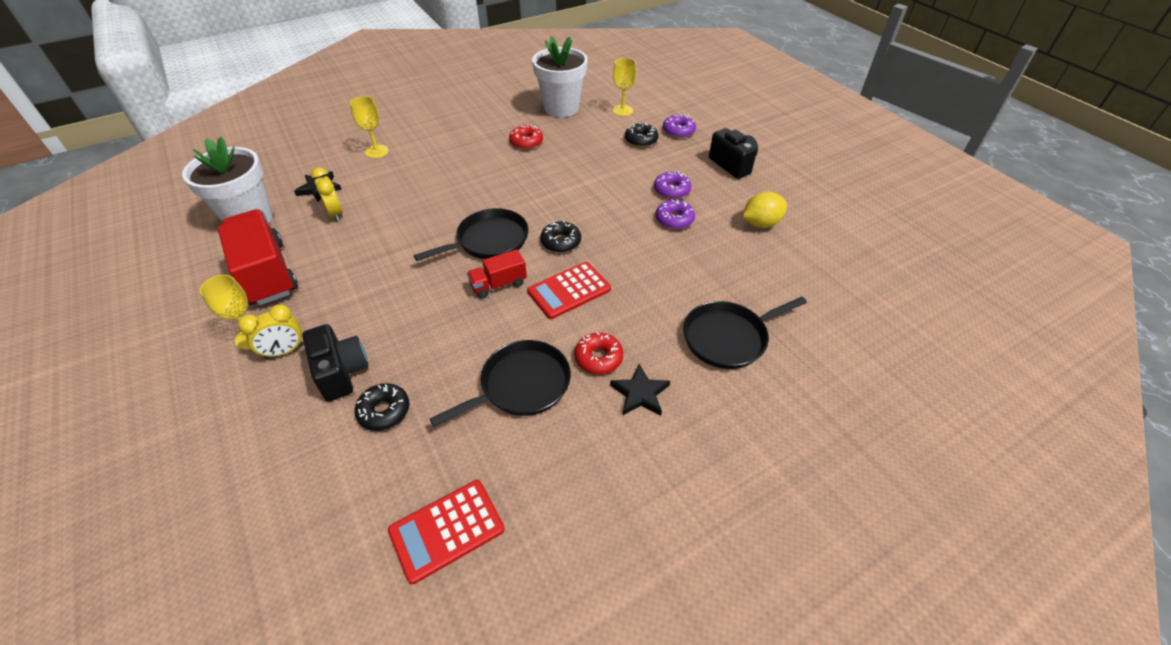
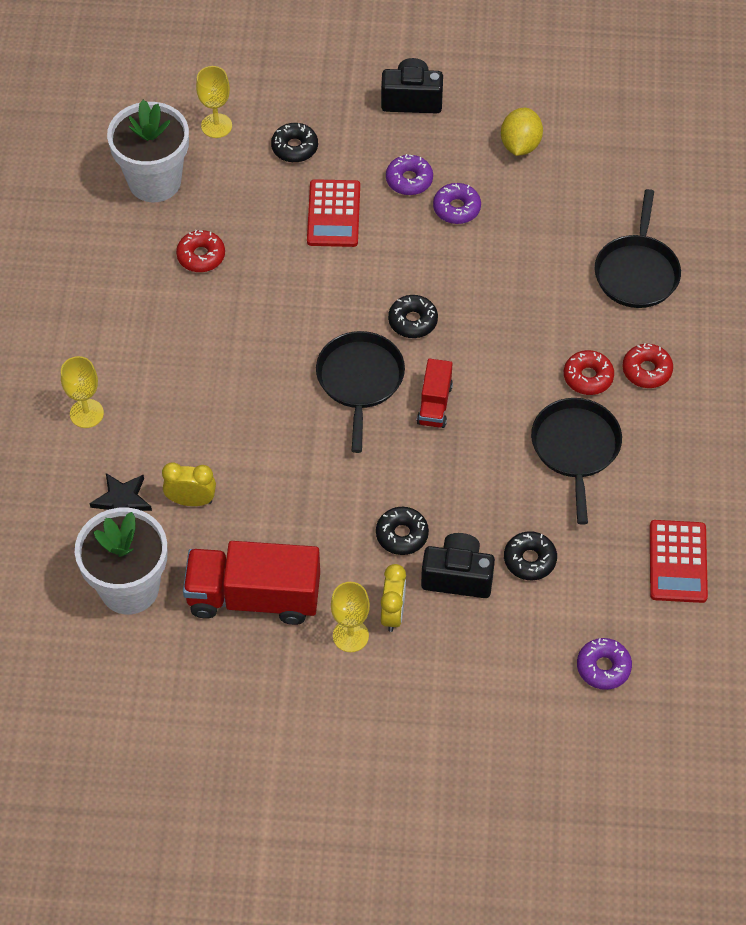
camera: 55 degrees left, 10 degrees up
(365, 322) = (402, 535): none -> black donut
(569, 290) = (488, 353): red calculator -> red calculator (333, 214)
(640, 393) = (646, 370): black star -> red donut
(678, 131) = (308, 102): purple donut -> purple donut (603, 667)

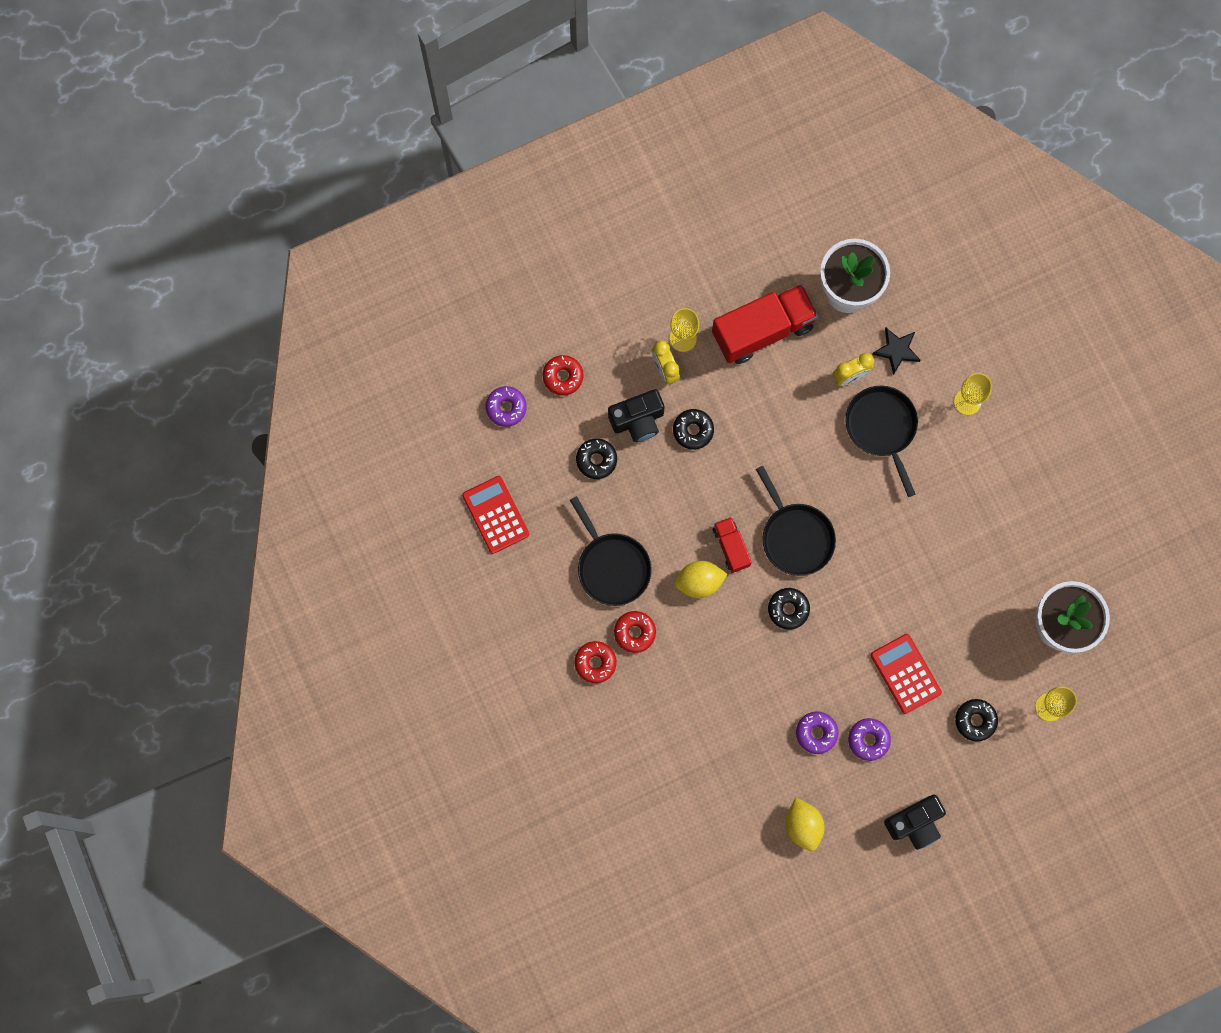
camera: 150 degrees right, 20 degrees up
(201, 256) = (978, 578): red donut -> red donut (563, 377)
(490, 389) = (699, 582): none -> yellow lemon
(637, 272) = (647, 750): black pan -> black pan (881, 427)

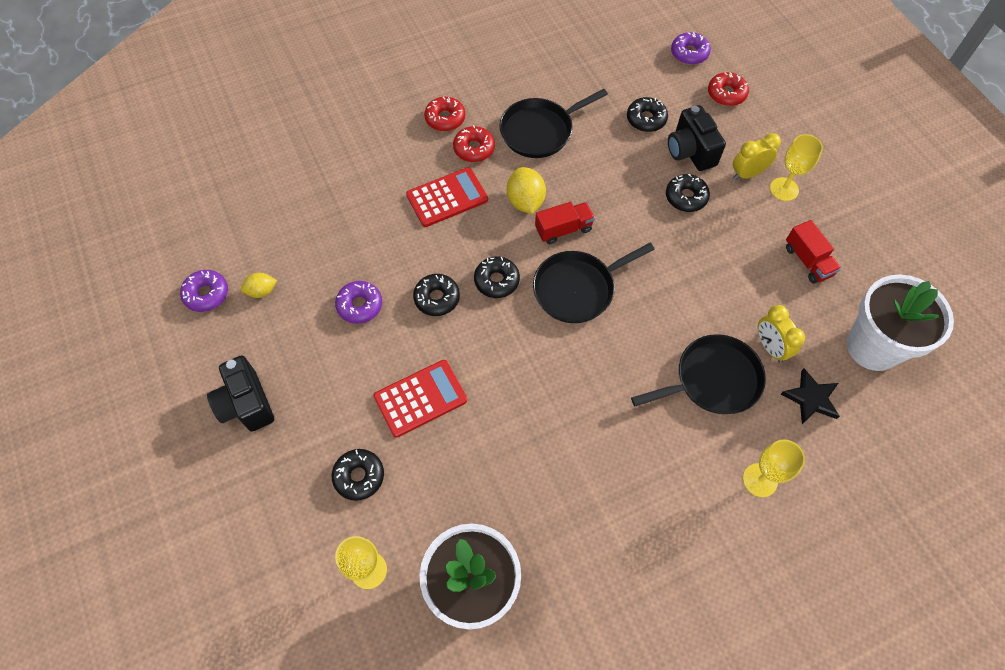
camera: 90 degrees right, 15 degrees down
(495, 515) = (586, 47): red calculator -> red calculator (447, 197)
(762, 330) = (807, 261): red truck -> red truck, size x0.52
(803, 825) = (262, 291): yellow lemon -> yellow lemon, size x0.61
(807, 663) = (437, 298): none -> black donut
(868, 740) = (347, 357): purple donut -> purple donut (206, 294)

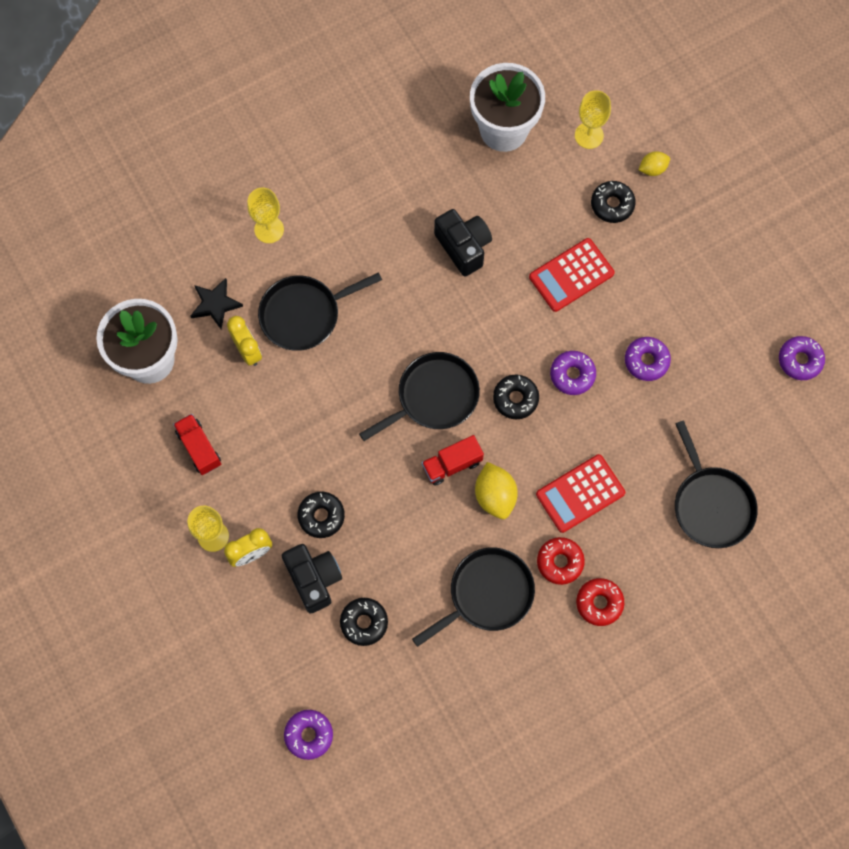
camera: 175 degrees right, 10 degrees up
(246, 404) = (727, 257): black camera -> black camera (463, 247)
(262, 291) = (746, 368): yellow lemon -> yellow lemon (652, 169)
(330, 180) = (711, 505): none -> black pan
(437, 298) = (572, 375): black donut -> purple donut
(726, 94) = (266, 671): red donut -> none

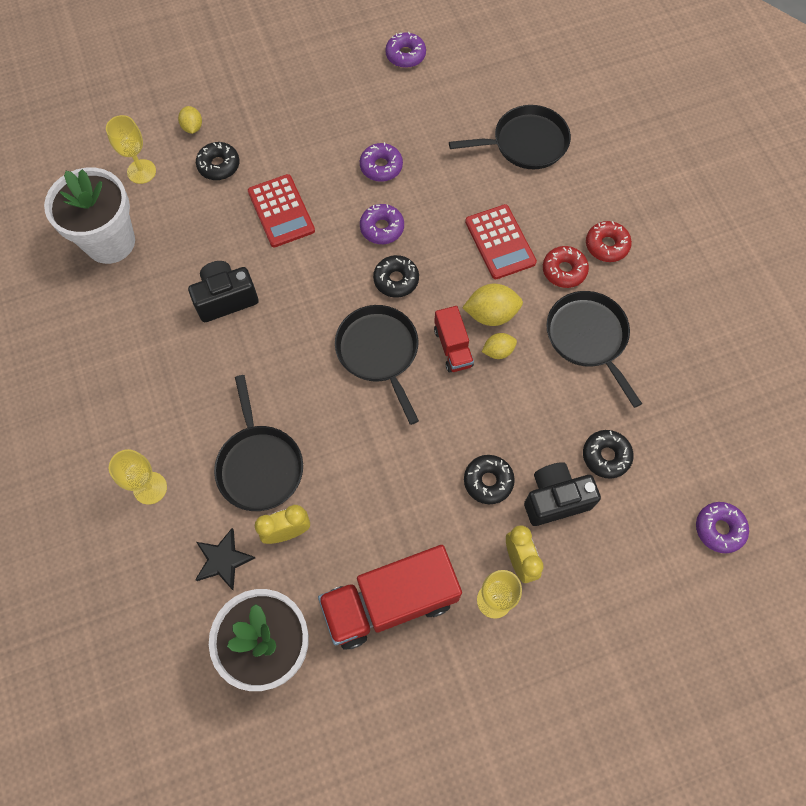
camera: 80 degrees left, 5 degrees down
(199, 448) = (390, 602): red truck -> red truck, size x1.94
(455, 508) = (498, 351): none -> yellow lemon

